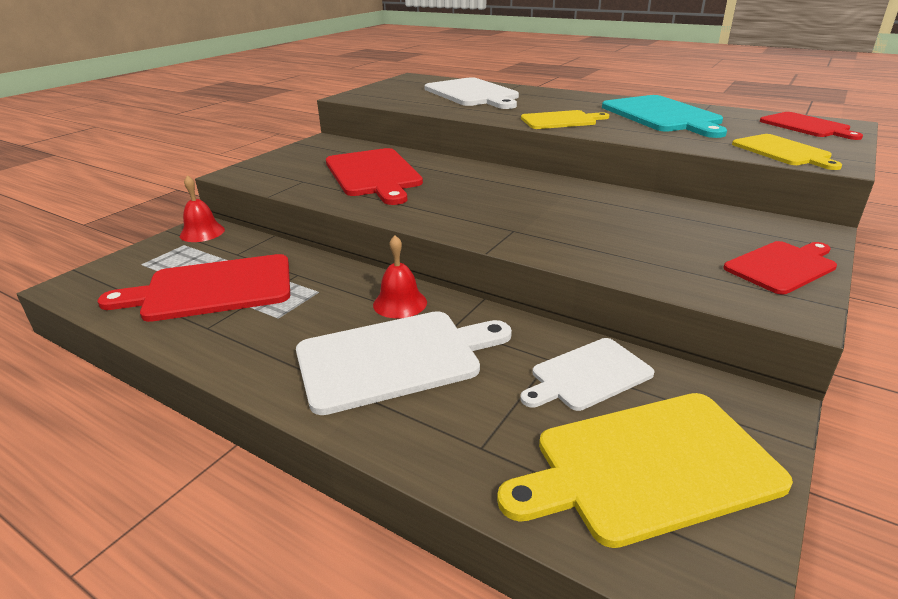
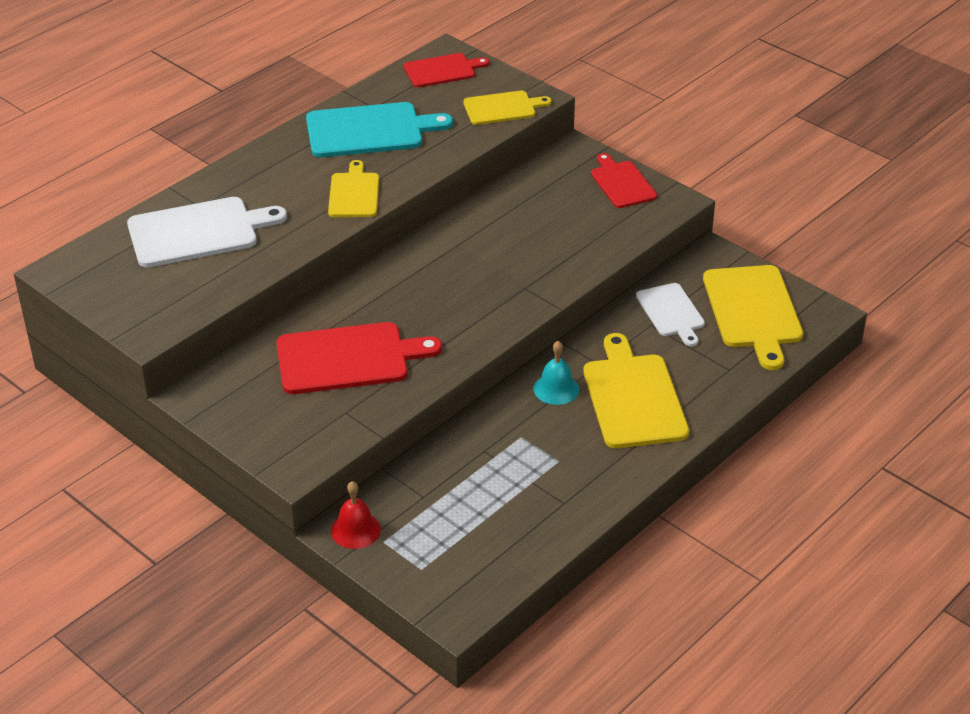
camera: 80 degrees left, 10 degrees up
(212, 289) = (495, 507): red cutting board -> none
(395, 359) = (633, 397): white cutting board -> yellow cutting board
(400, 303) = (556, 389): red bell -> turquoise bell

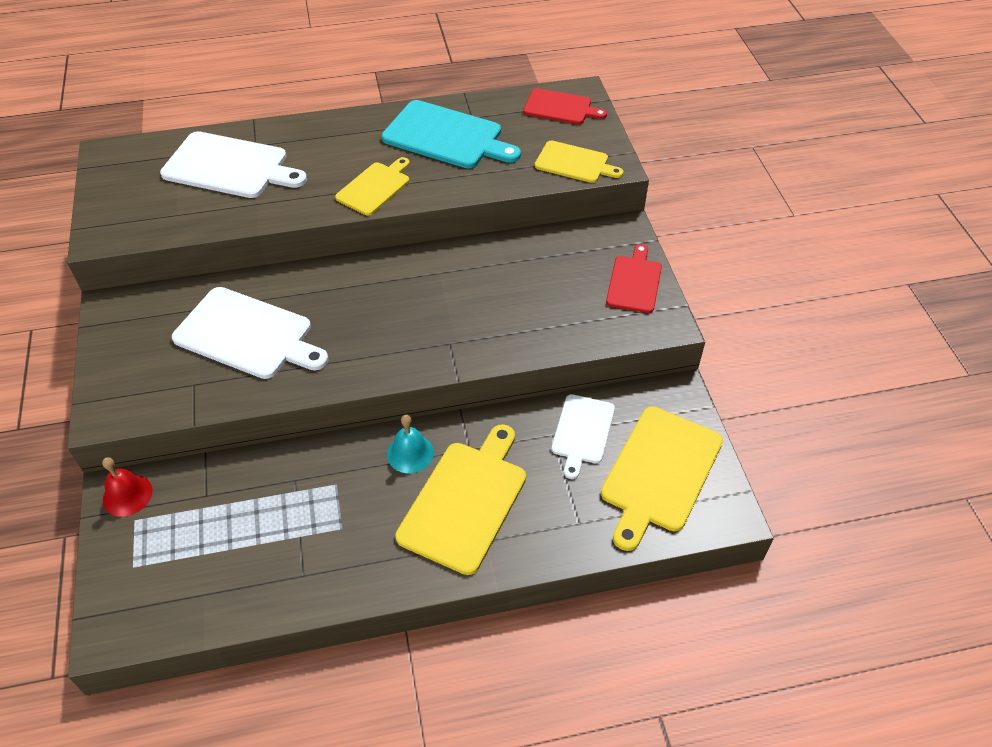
camera: 35 degrees right, 10 degrees up
(348, 358) = (248, 335): red cutting board -> white cutting board

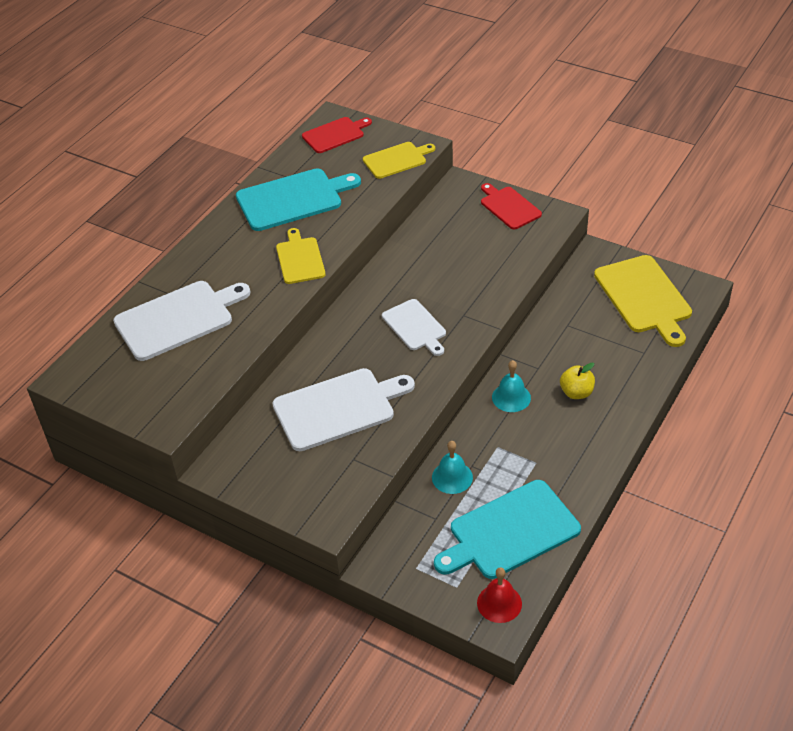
camera: 45 degrees left, 5 degrees down
(127, 495) = (389, 562): red bell -> red bell (499, 603)
(233, 564) = (510, 531): none -> turquoise cutting board
(267, 474) = (452, 477): none -> turquoise bell
(466, 501) = (576, 392): yellow cutting board -> yellow apple
(582, 432) = (580, 311): white cutting board -> white cutting board (415, 327)

